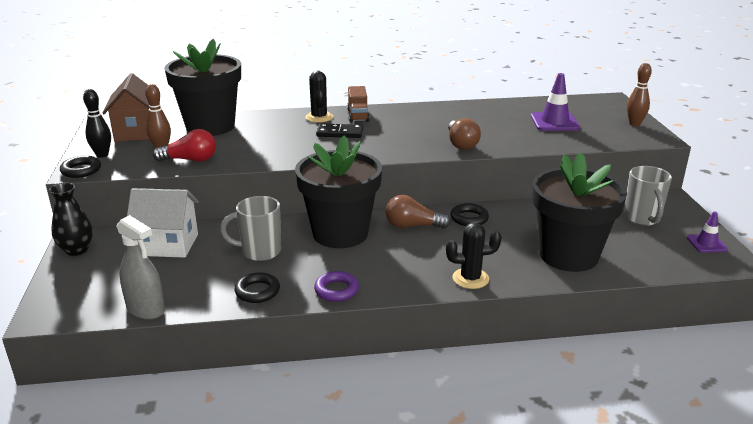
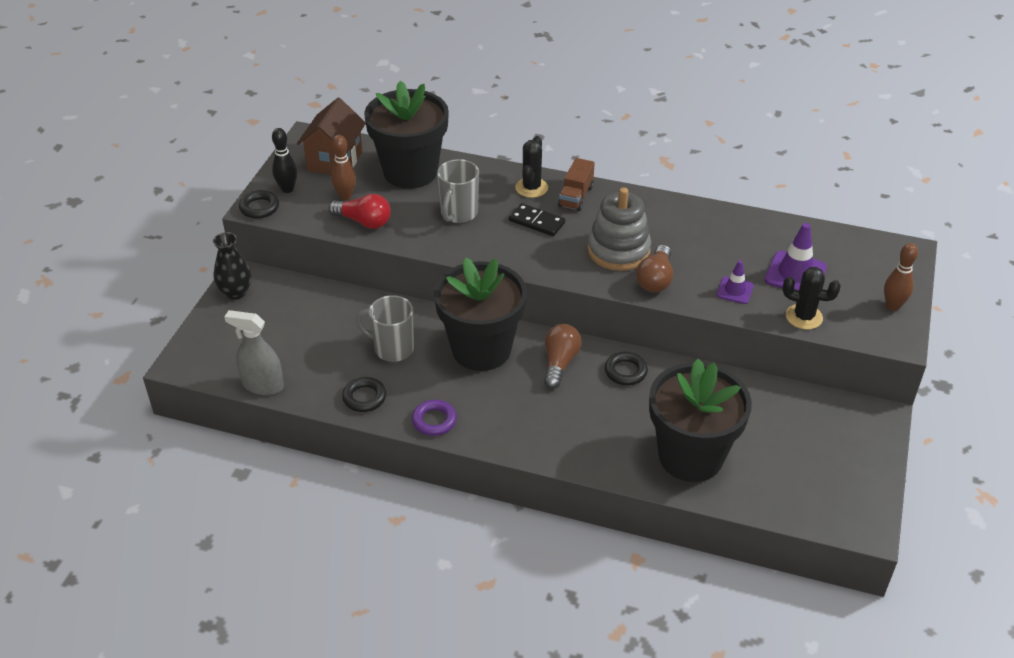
camera: 25 degrees right, 15 degrees up
(146, 309) = (262, 385): grey spray bottle -> grey spray bottle turned 135 degrees clockwise
(168, 245) = (316, 312): white house -> none
(413, 226) = (559, 363): brown light bulb -> brown light bulb turned 75 degrees clockwise
(418, 135) = (618, 250): none -> grey stacking toy
(470, 278) = (568, 451): black cactus -> black cactus (804, 317)
(642, 219) = (818, 435): grey mug -> grey mug (458, 214)
(706, 244) = (858, 494): purple traffic cone -> purple traffic cone (735, 290)

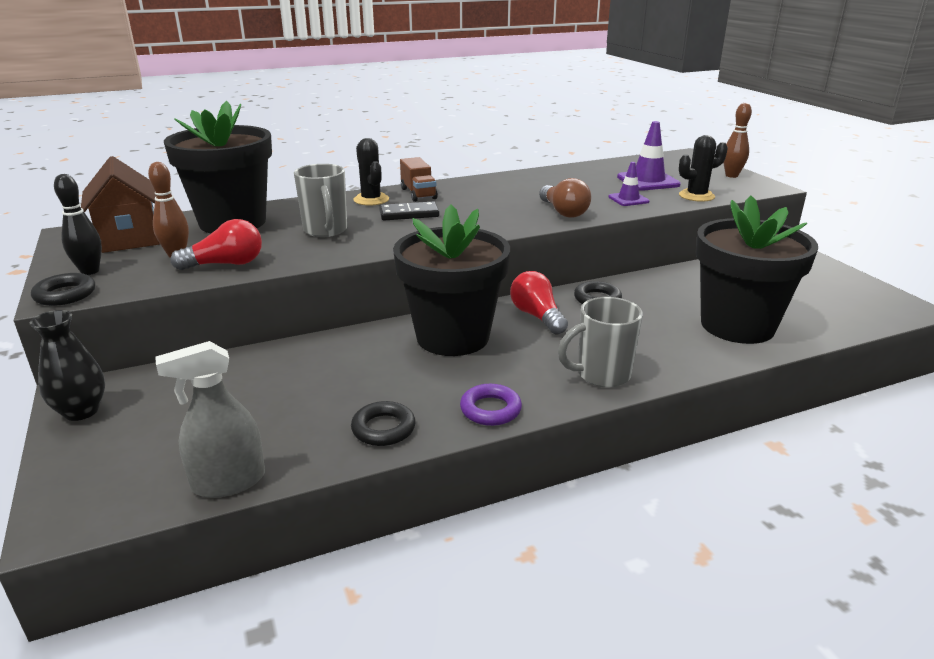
camera: 40 degrees left, 15 degrees down
(392, 349) = (358, 375): grey mug -> grey mug (601, 375)
(559, 363) = (537, 316): brown light bulb -> red light bulb
(618, 250) = (506, 208): grey stacking toy -> none

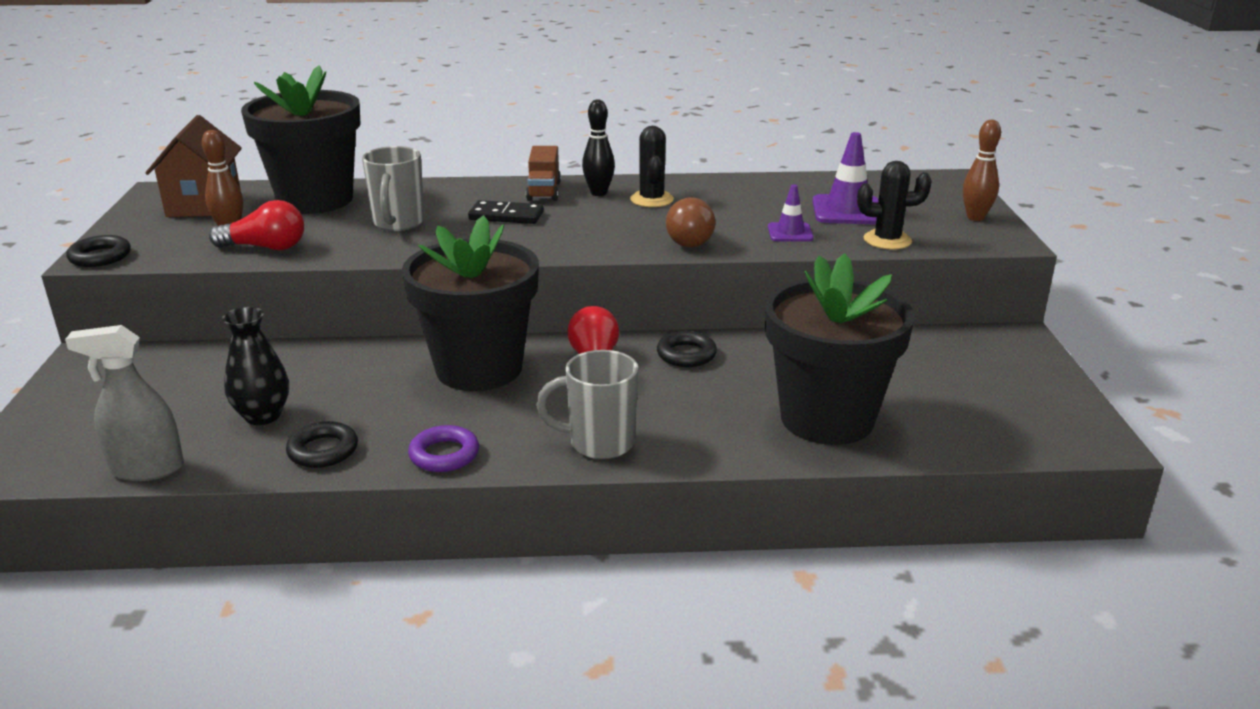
camera: 20 degrees right, 0 degrees up
(81, 411) = (78, 375): black vase -> black vase (263, 416)
(90, 271) = (140, 235): black bowling pin -> black bowling pin (598, 193)
(371, 200) = (483, 192): black cactus -> black cactus (651, 199)

